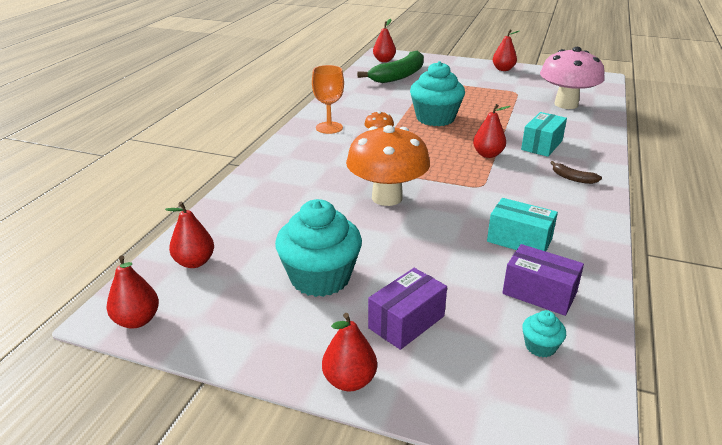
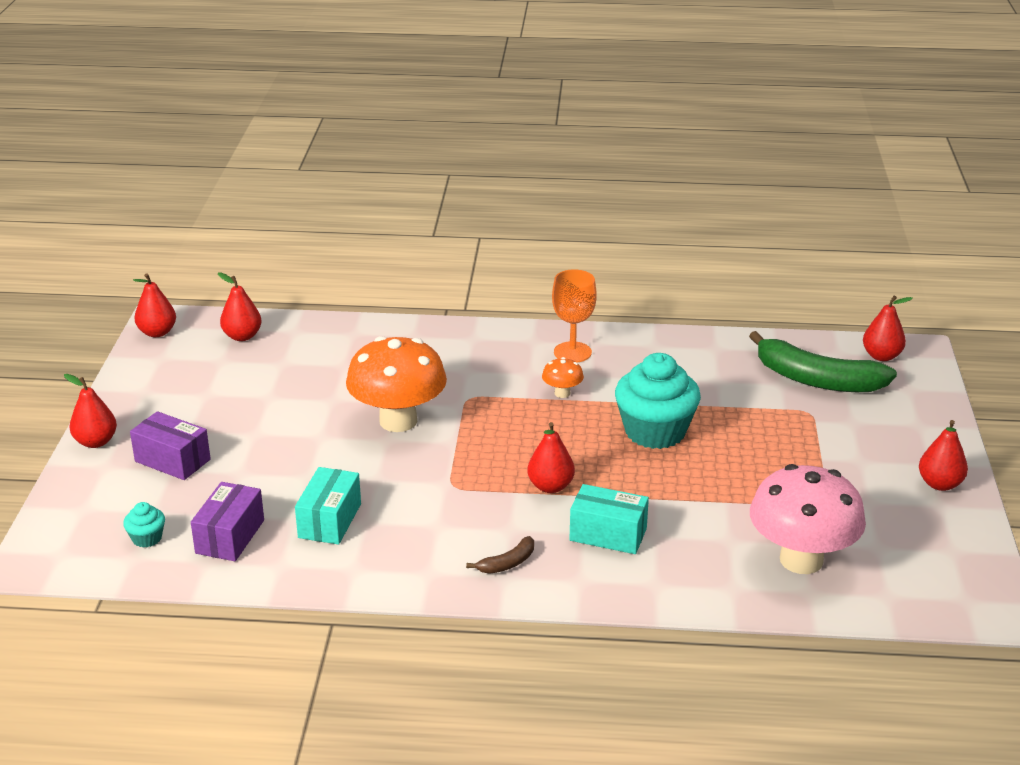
camera: 75 degrees right, 0 degrees up
(320, 278) = (231, 405): turquoise cupcake -> none
(572, 178) = (507, 563): brown banana -> brown banana turned 150 degrees counterclockwise

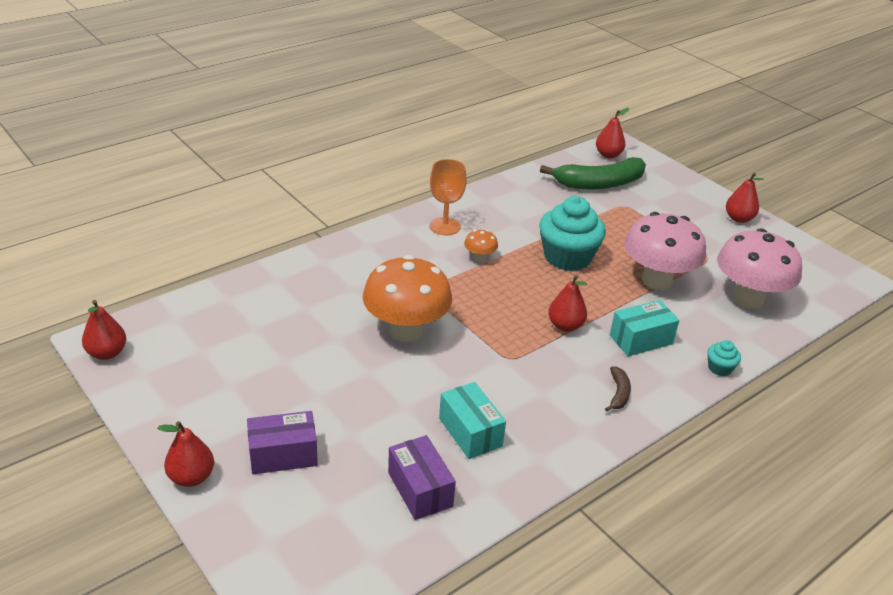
camera: 45 degrees left, 5 degrees up
(147, 538) = (359, 532): turquoise cupcake -> turquoise cupcake (719, 368)
(242, 336) = (189, 322): red pear -> none
(720, 495) = (657, 280): none -> pink mushroom

